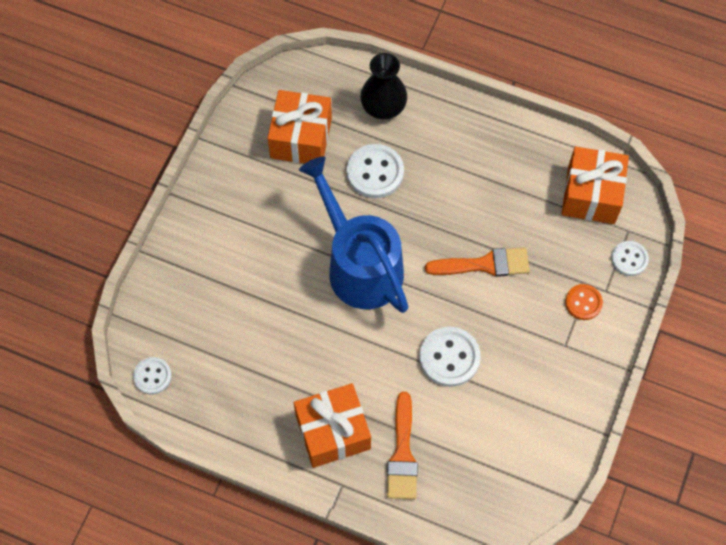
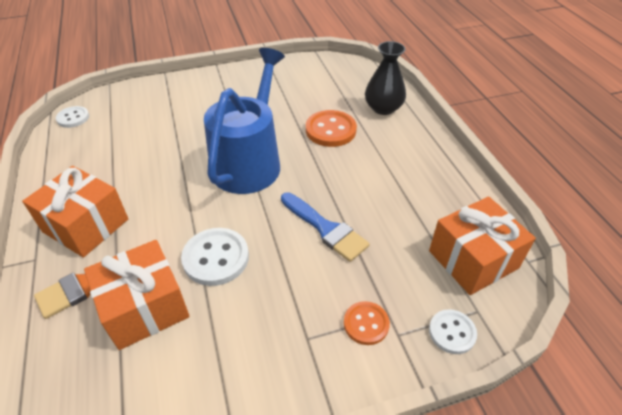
camera: 50 degrees right, 20 degrees down
(301, 138) = (314, 89): orange gift -> orange gift (145, 307)
(375, 172) = (330, 130): white button -> orange button
(484, 264) = (325, 229): orange brush -> blue brush

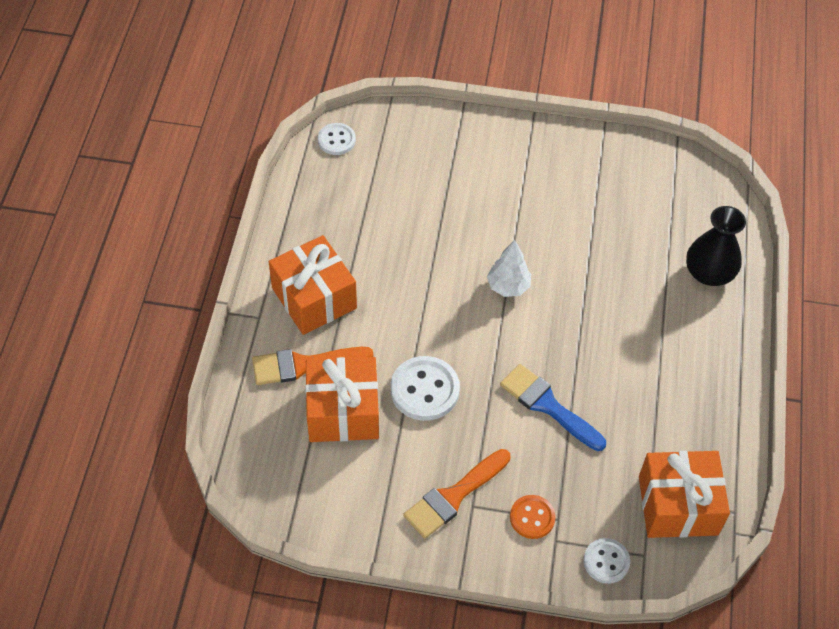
camera: 25 degrees right, 10 degrees up
(249, 161) = (508, 286): blue watering can -> white tree
(285, 338) = (453, 496): none -> orange brush
(325, 229) = (548, 405): blue brush -> blue brush turned 150 degrees clockwise
(330, 130) = (624, 280): orange button -> none

